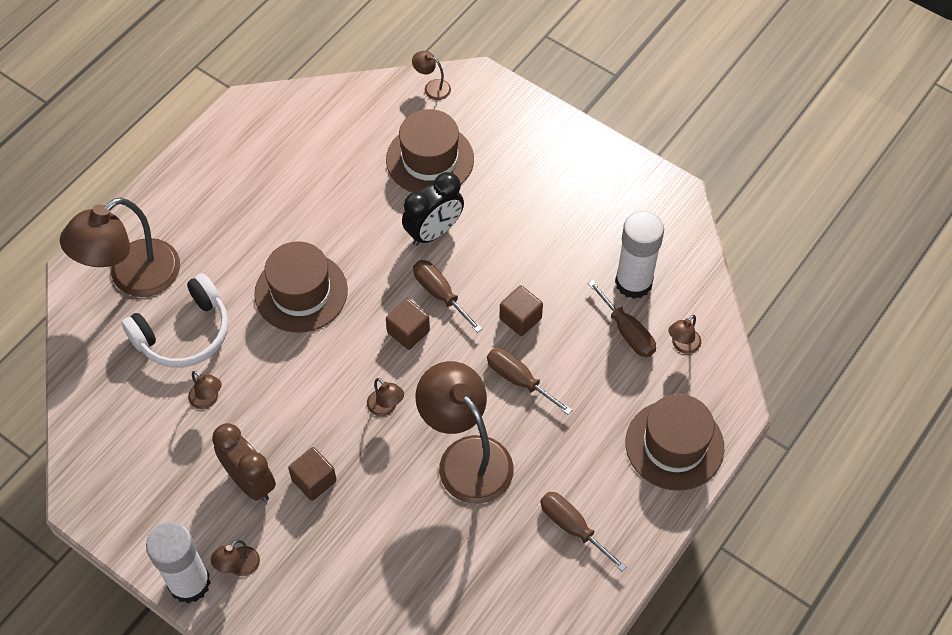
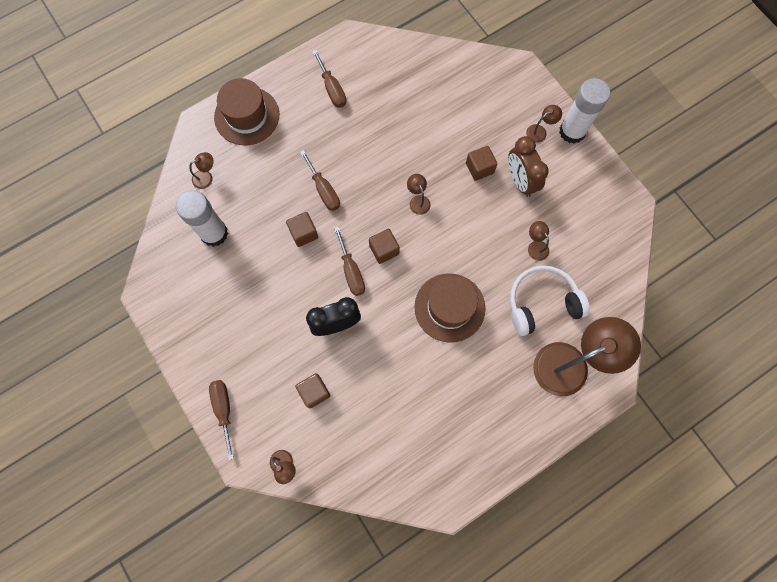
camera: 160 degrees left, 15 degrees up
(430, 159) = (314, 392): brown hat -> brown cube
(466, 457) = (378, 151): brown lamp -> none
(627, 332) = (237, 199): brown screwdriver -> brown screwdriver (224, 409)

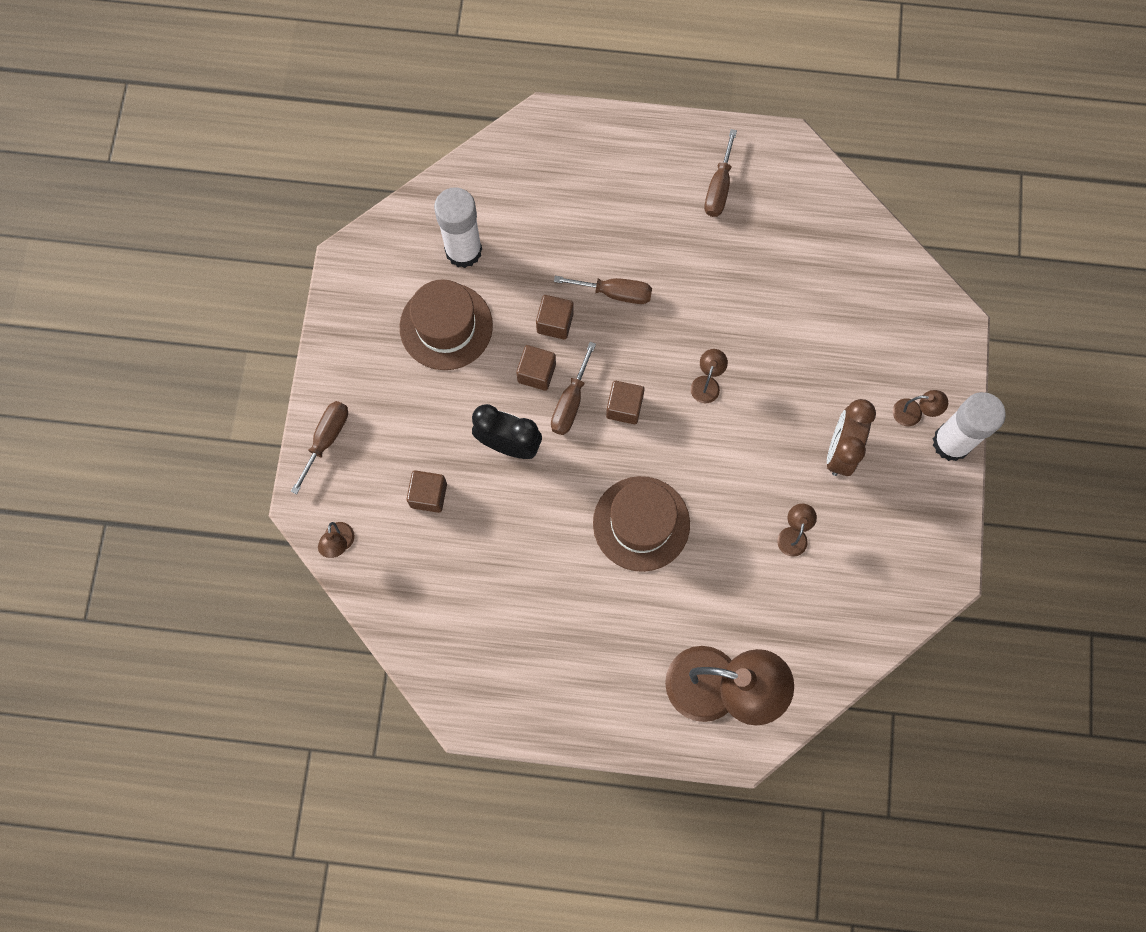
camera: 40 degrees right, 0 degrees up
(206, 177) = (504, 184): brown lamp -> none
(247, 116) = (601, 149): brown hat -> brown hat (446, 326)
(324, 190) = (615, 293): brown screwdriver -> brown screwdriver turned 90 degrees counterclockwise
(479, 168) = (806, 401): brown cube -> brown cube (536, 373)
(542, 303) = (745, 600): white headphones -> none

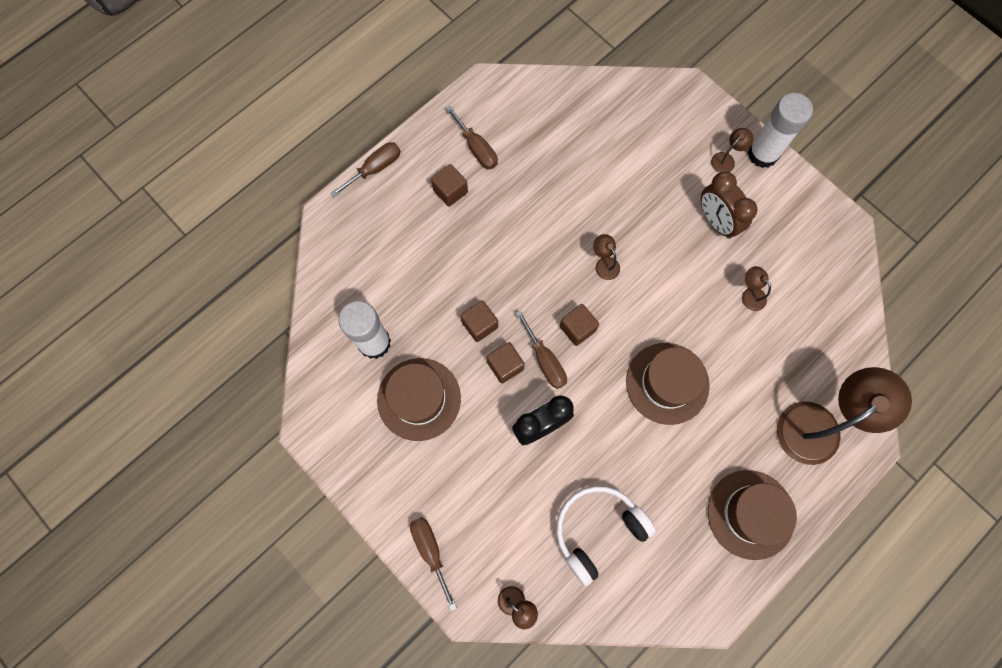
camera: 50 degrees left, 0 degrees up
(428, 495) = (532, 510): brown cube -> brown cube (450, 191)
(457, 563) = (597, 530): none -> white headphones
(582, 685) = (750, 514): none -> brown hat
(615, 293) = (492, 269): brown screwdriver -> brown screwdriver (375, 169)

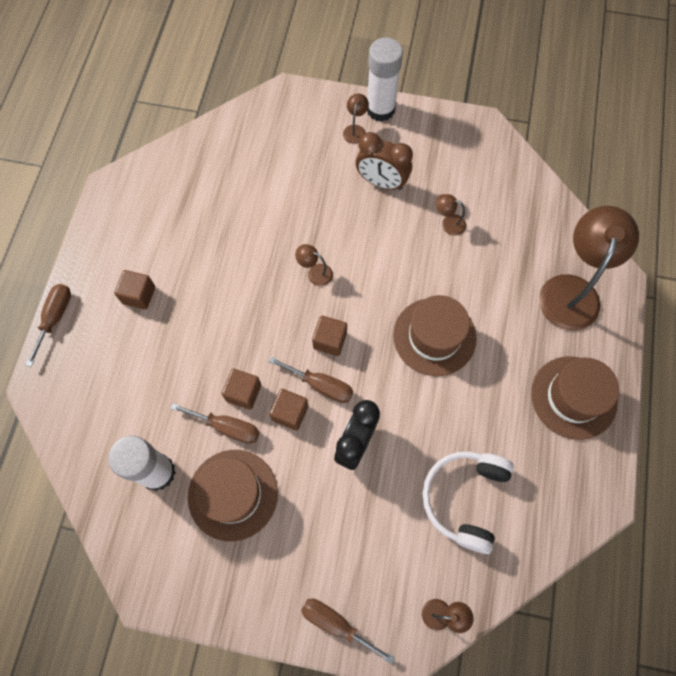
camera: 35 degrees left, 5 degrees down
(476, 148) = (138, 245): brown screwdriver -> brown screwdriver (227, 427)

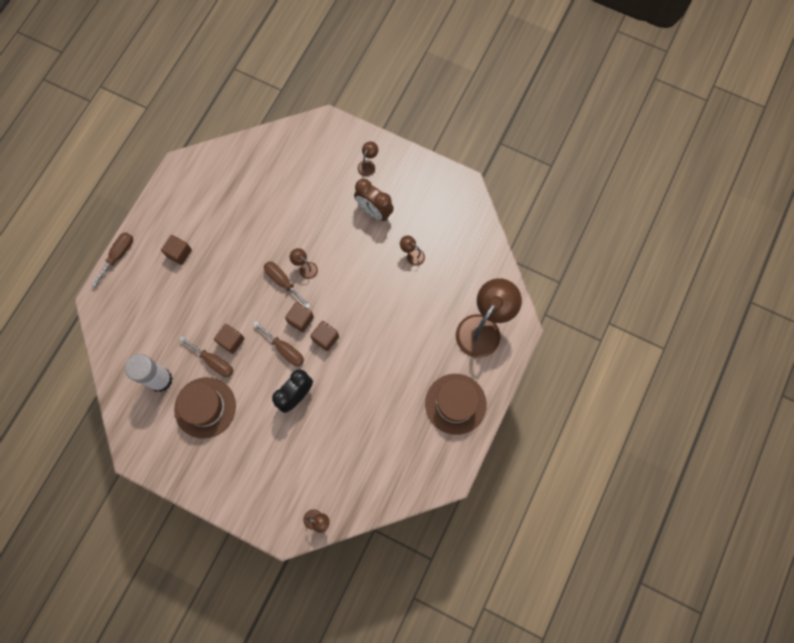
camera: 15 degrees right, 5 degrees up
(290, 413) = (258, 363): brown cube -> brown cube (325, 338)
(336, 624) = (247, 507): brown screwdriver -> brown screwdriver (283, 281)
(380, 109) = (392, 152): white glue stick -> none
(434, 336) = (374, 336): brown hat -> none
(465, 498) = (357, 451): white headphones -> none

